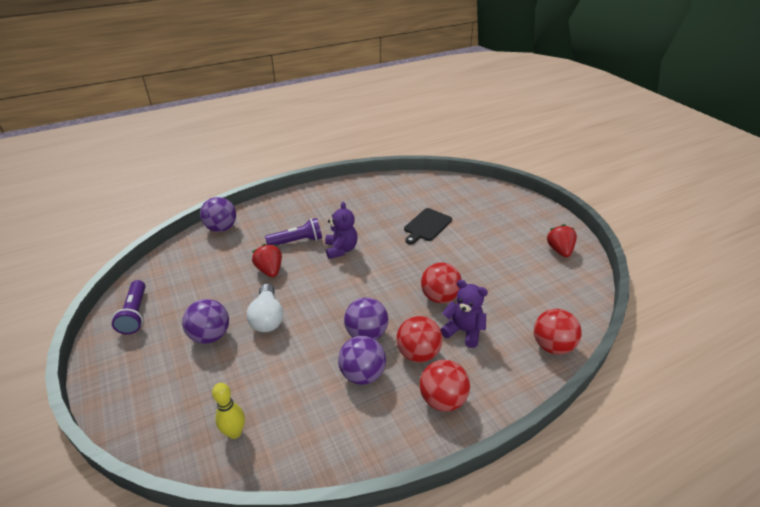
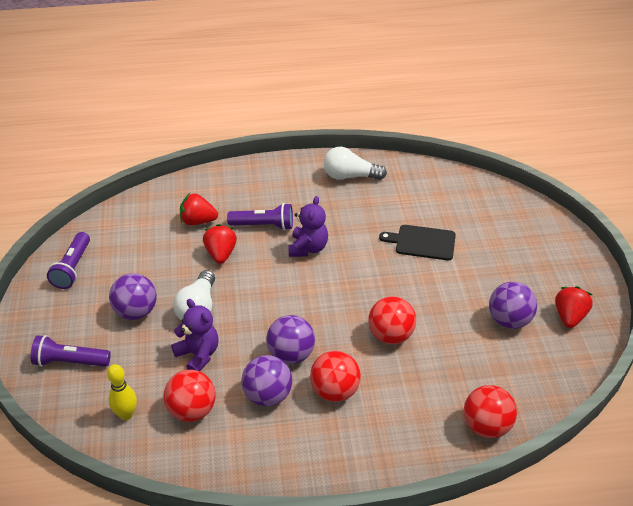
camera: 20 degrees right, 5 degrees up
(159, 398) = (70, 361): none -> purple flashlight
(221, 228) = (188, 188): purple ball -> purple ball (509, 320)
(239, 250) = (198, 221): none -> red strawberry
(349, 194) = (350, 176): none -> white light bulb
(427, 226) = (422, 242): black cutting board -> black cutting board turned 45 degrees clockwise
(442, 399) = (335, 445): red ball -> red ball (192, 410)
(463, 331) = (396, 381): purple teddy bear -> purple teddy bear (198, 355)

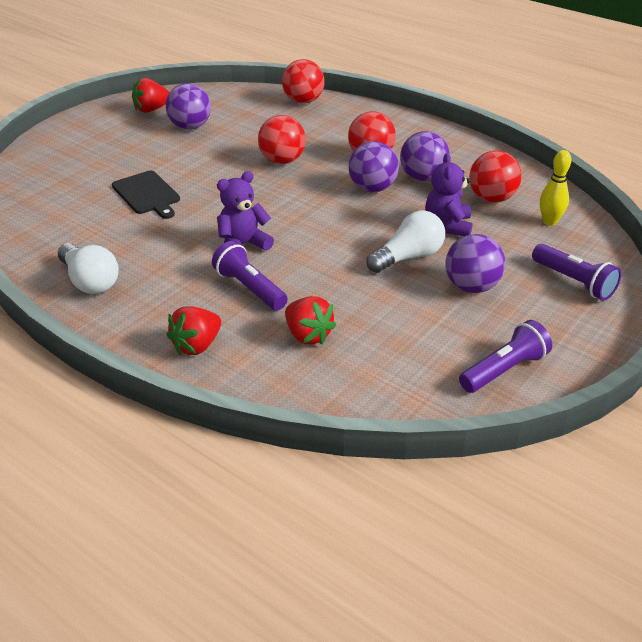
camera: 135 degrees left, 5 degrees down
(221, 254) = (328, 288): red strawberry -> red strawberry (197, 345)

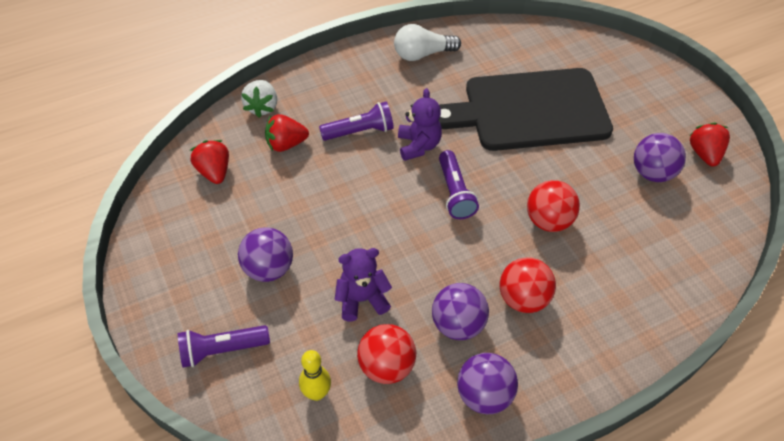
camera: 115 degrees right, 15 degrees up
(147, 194) = (530, 110): black cutting board -> black cutting board, size x2.18
(197, 345) = (316, 87): red strawberry -> red strawberry (214, 171)
(262, 379) = (262, 107): none -> white strawberry
(303, 101) = (685, 292): red ball -> none
(372, 188) = (459, 271): purple ball -> purple ball (484, 395)
(408, 257) = (335, 245): white light bulb -> none
(448, 226) = (362, 299): purple teddy bear -> purple teddy bear turned 45 degrees counterclockwise
(504, 370) = (169, 236): purple flashlight -> purple flashlight (454, 193)

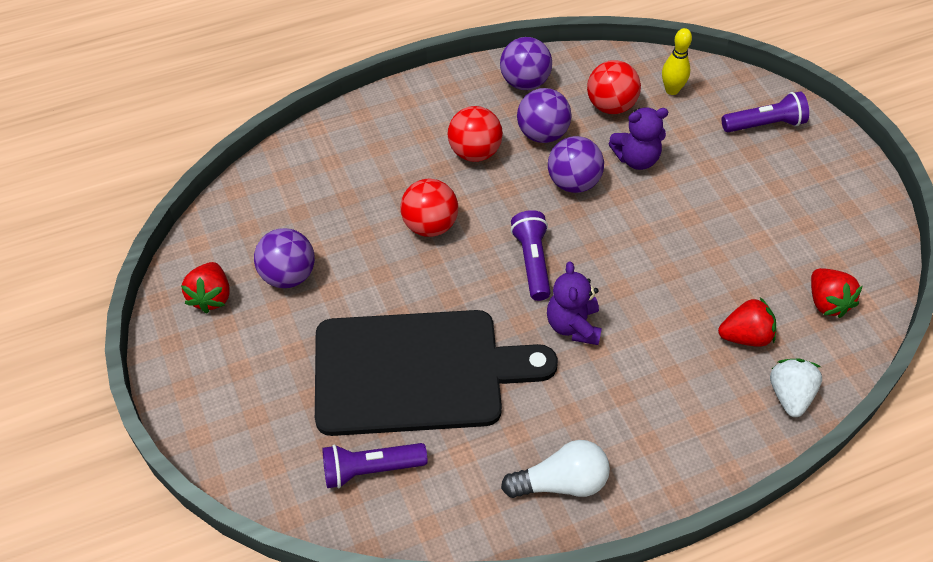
camera: 175 degrees left, 0 degrees up
(268, 268) = (736, 191): purple ball -> purple ball (573, 182)
(359, 131) = (650, 350): purple flashlight -> purple flashlight (370, 469)

